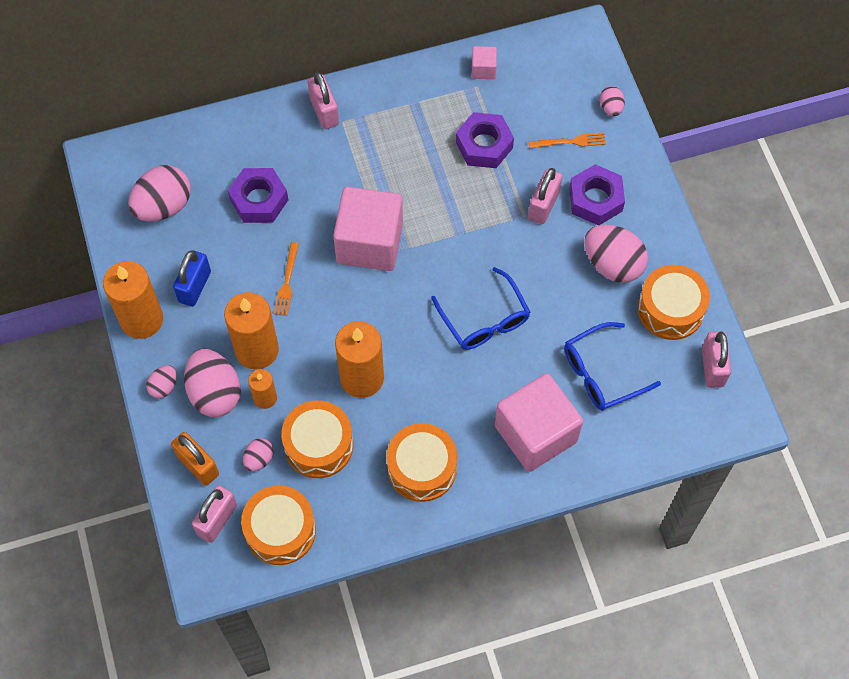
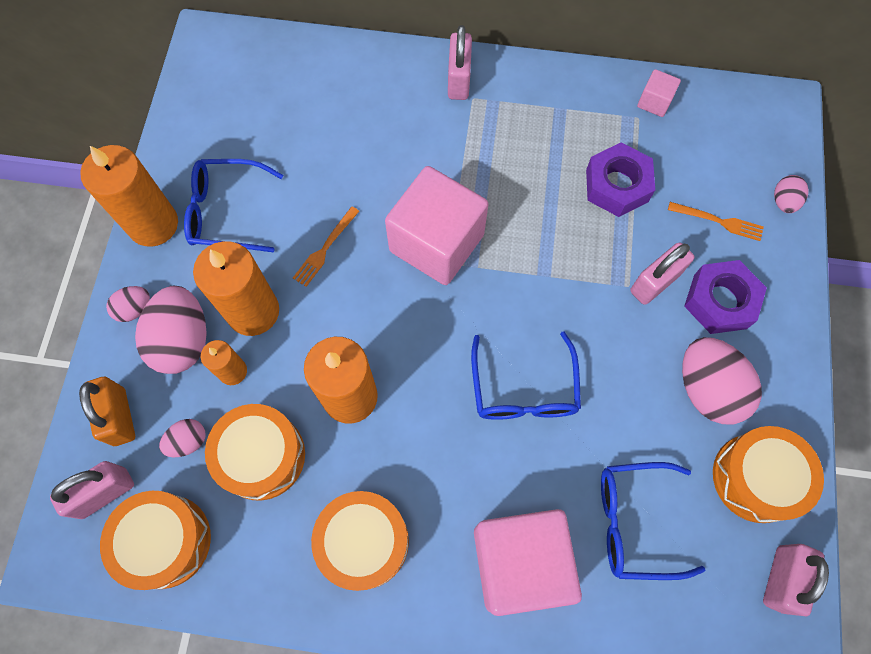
camera: 25 degrees right, 5 degrees up
(163, 206) = (241, 113): pink egg -> none
(194, 286) = (226, 212): blue padlock -> blue glasses
(259, 200) = (342, 146): purple nut -> none

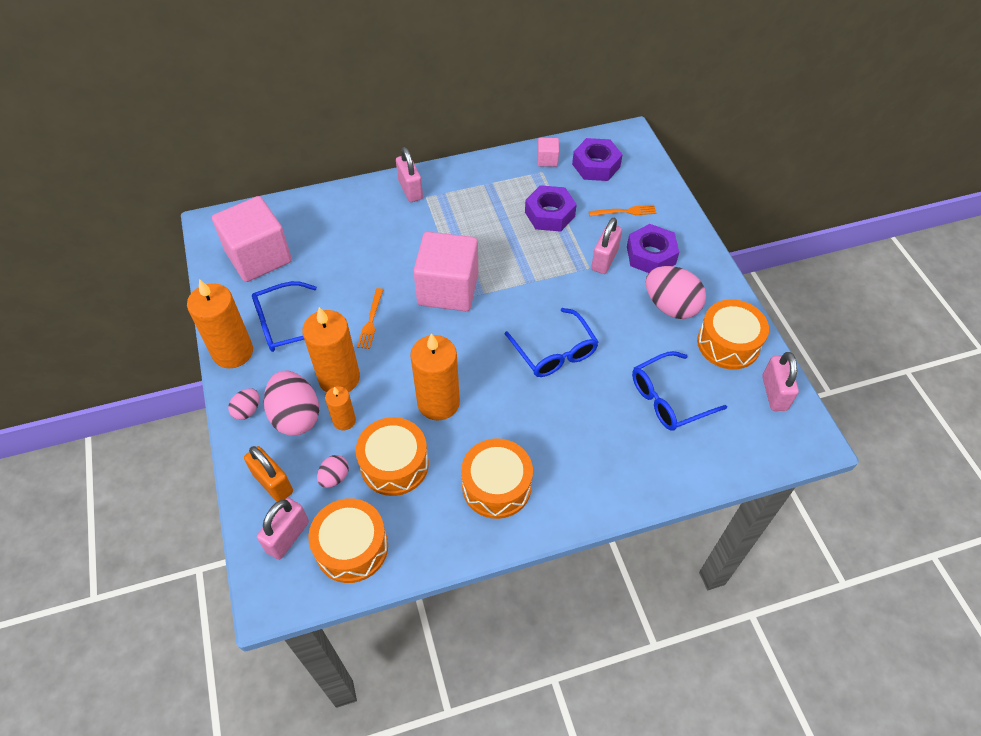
camera: 25 degrees left, 15 degrees down
(519, 562) = (608, 453): pink cube -> pink cube (258, 257)
(715, 135) = (596, 165): none -> purple nut
(783, 201) = (658, 187): pink egg -> none

